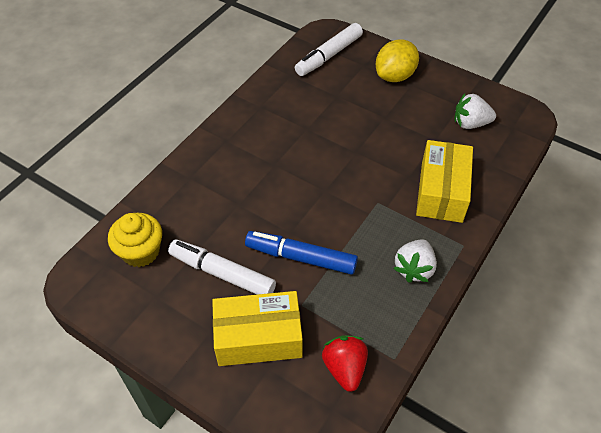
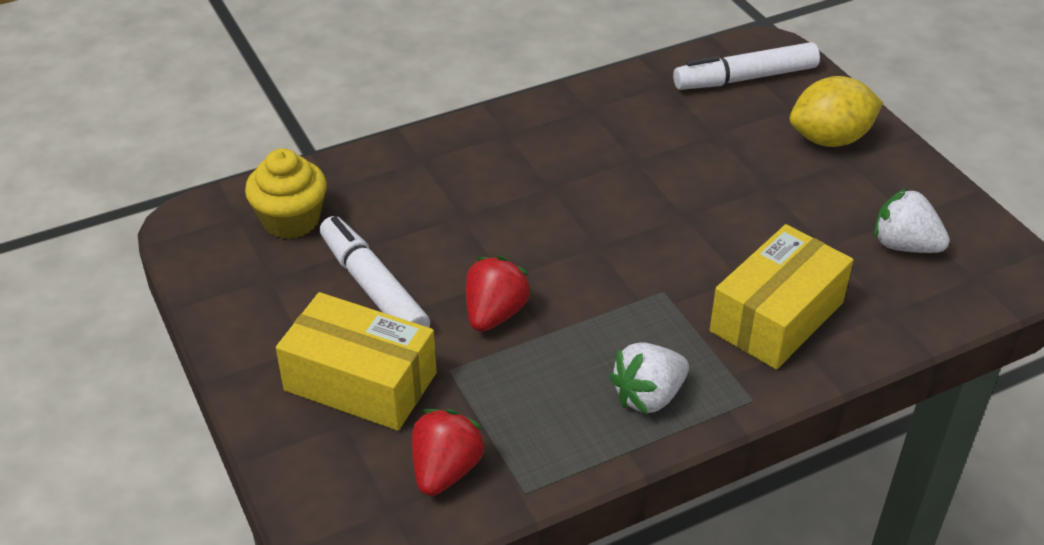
camera: 30 degrees right, 10 degrees down
(301, 258) = (495, 314): blue marker -> red strawberry

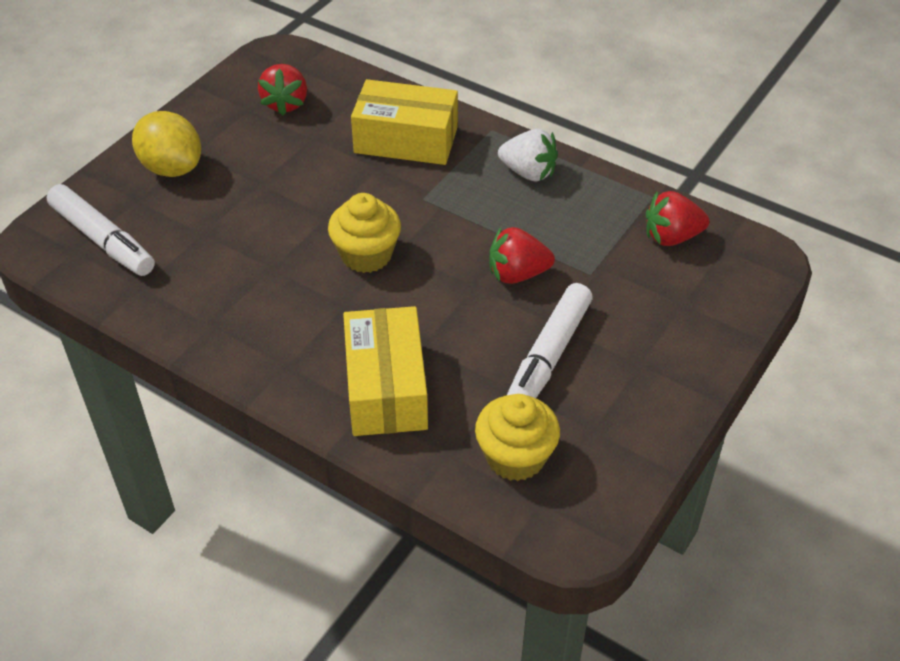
camera: 120 degrees left, 5 degrees up
(360, 381) = (643, 314): yellow box -> yellow box (386, 388)
(605, 221) = (366, 255): none -> yellow cupcake
(904, 245) = (285, 103): white strawberry -> red strawberry

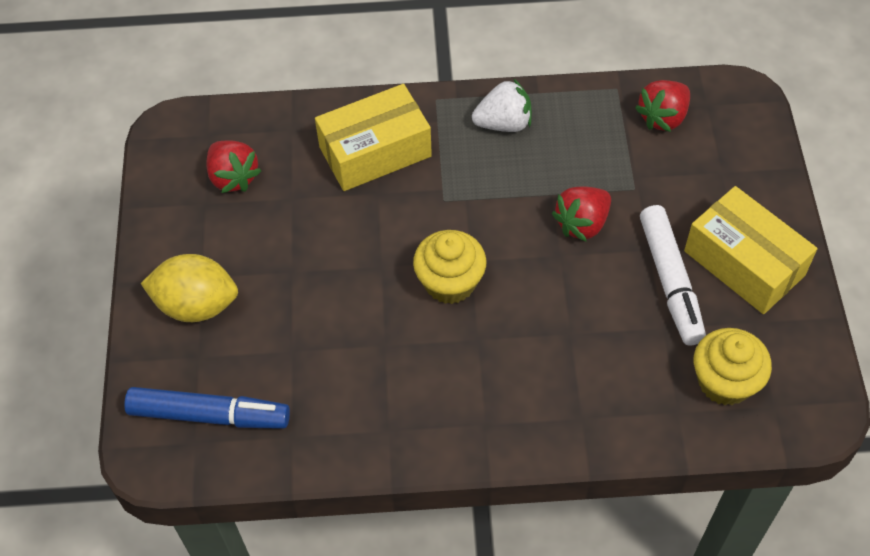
camera: 35 degrees left, 10 degrees up
(102, 239) = (208, 415): white marker -> blue marker
(386, 388) = (580, 390): yellow box -> yellow box (744, 263)

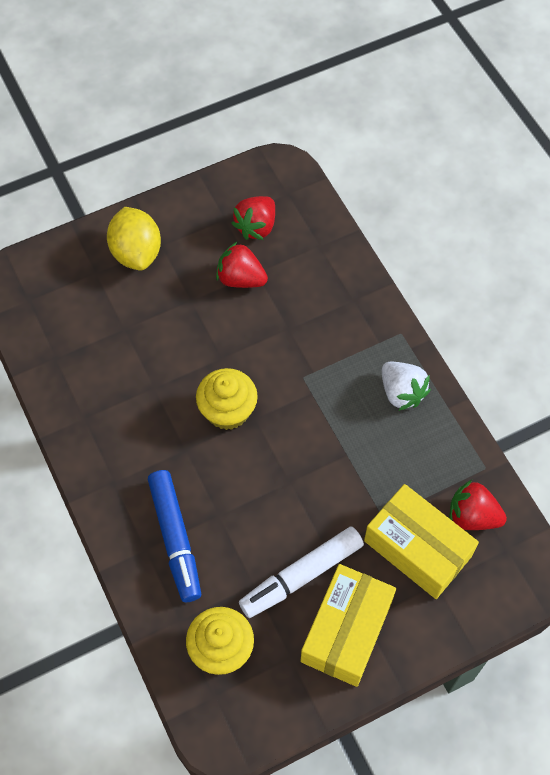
camera: 65 degrees right, 5 degrees up
(208, 415) = (52, 299): blue marker -> blue marker (175, 538)
(375, 152) = (326, 311): yellow box -> yellow box (417, 548)
(582, 224) = (327, 488): red strawberry -> red strawberry (241, 279)

